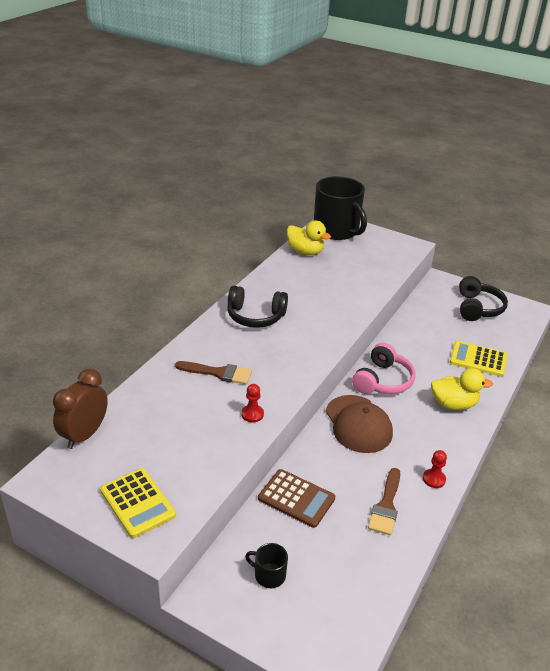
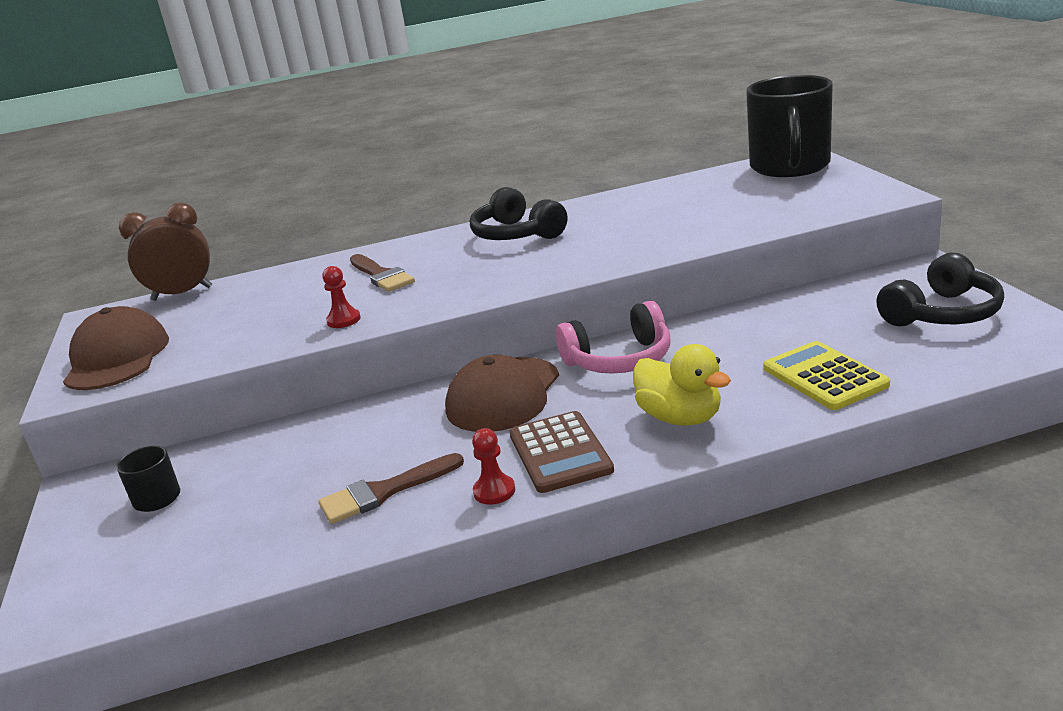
camera: 50 degrees right, 10 degrees down
(137, 503) = (117, 358): yellow calculator -> brown cap
(296, 498) = (304, 441): brown calculator -> brown calculator (560, 453)
(305, 251) = (700, 183): yellow duck -> none

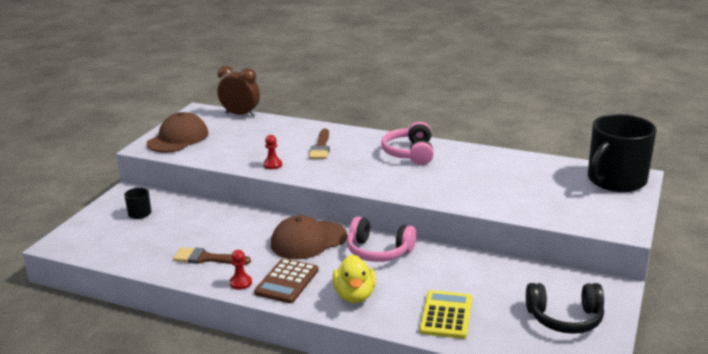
camera: 35 degrees right, 0 degrees up
(517, 234) = (410, 153): black headphones -> pink headphones

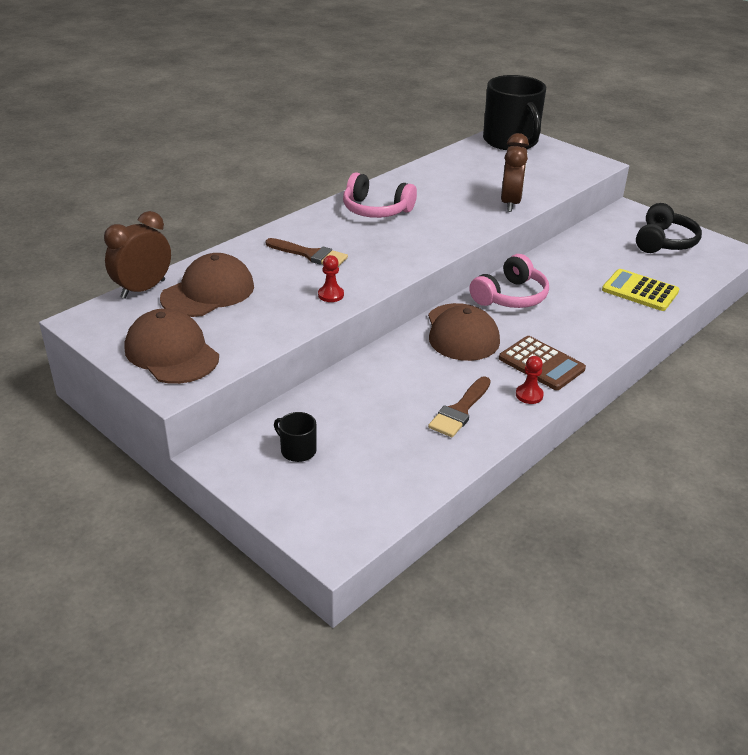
camera: 70 degrees left, 10 degrees up
(249, 131) = (208, 292): none -> brown cap
(354, 295) = (587, 329): yellow duck -> none
(482, 201) = (510, 203): none -> brown clock

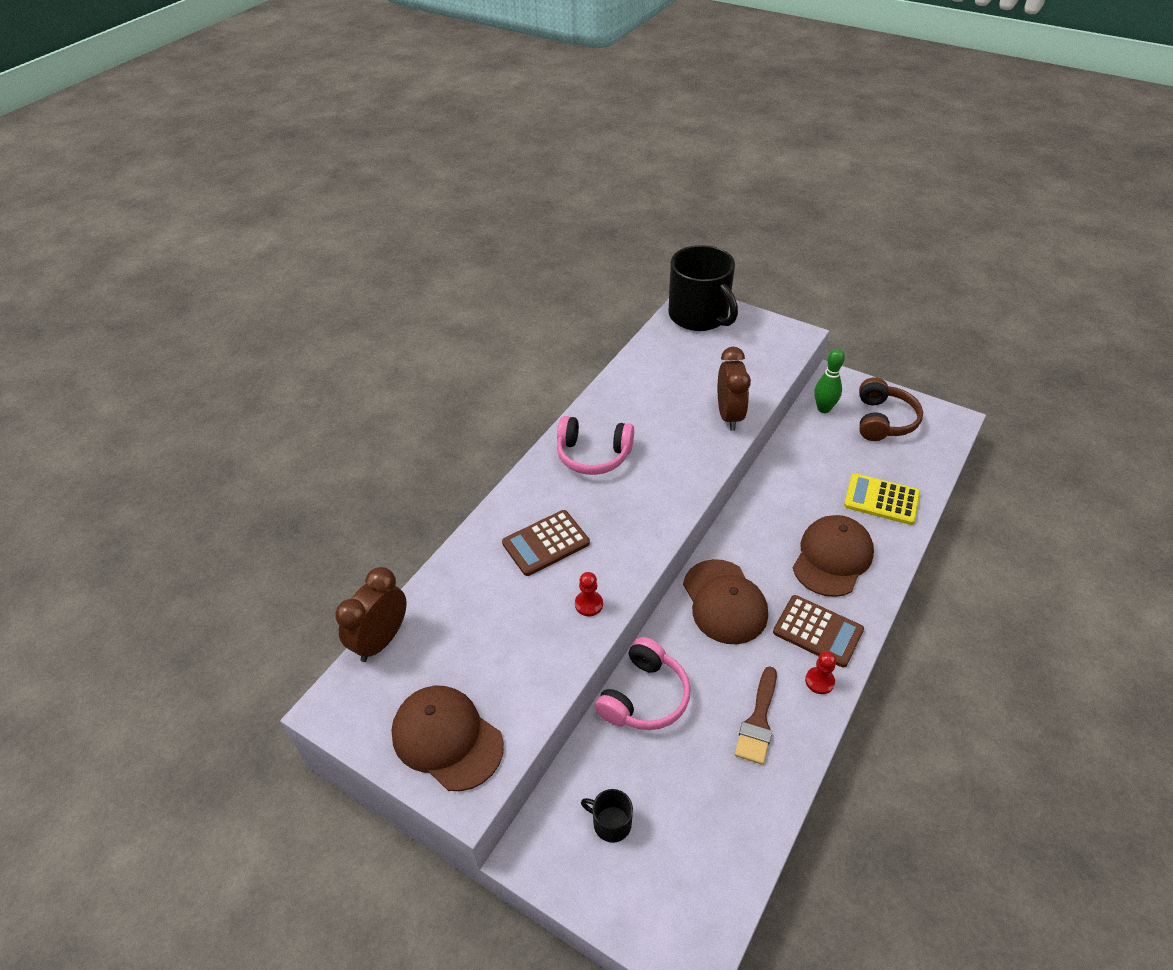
camera: 10 degrees left, 10 degrees up
(208, 292) = (455, 629): brown cap -> brown cap (832, 558)
(310, 255) = (546, 543): brown brush -> brown calculator
(510, 296) = (757, 536): pink headphones -> pink headphones (644, 696)
(609, 227) = (823, 408): none -> green bowling pin
(664, 242) = (883, 420): black headphones -> brown headphones

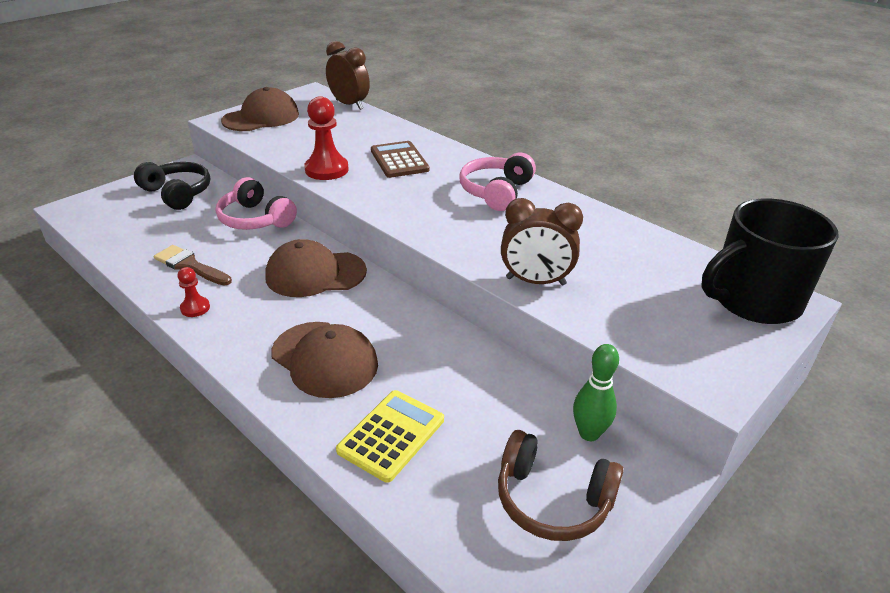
camera: 100 degrees right, 10 degrees down
(589, 604) = (326, 169): red pawn -> red pawn, size x1.85
(611, 823) = (177, 193): black mug -> black headphones
(817, 631) = (245, 322): brown calculator -> none

